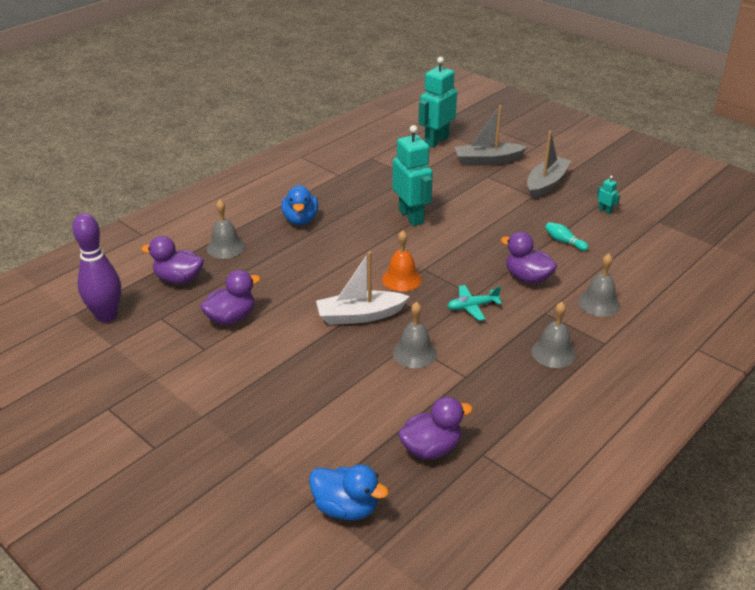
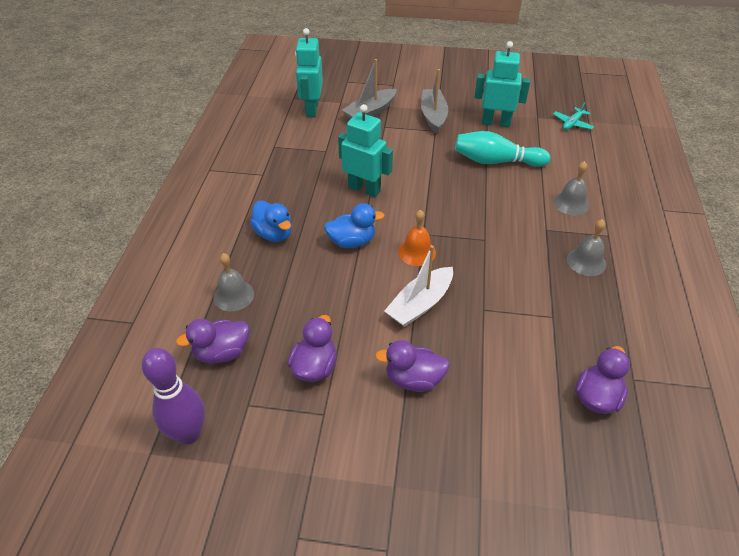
camera: 35 degrees left, 10 degrees up
(346, 508) = (598, 496): blue duck -> blue duck (352, 242)
(414, 353) = (496, 316): grey bell -> none
(472, 307) = (493, 250): turquoise plane -> turquoise plane (572, 123)
(527, 278) = (504, 205): purple duck -> purple duck (413, 379)
(564, 241) = (496, 161): turquoise bowling pin -> turquoise bowling pin, size x2.21
(605, 211) = (495, 123): turquoise robot -> turquoise robot, size x2.46

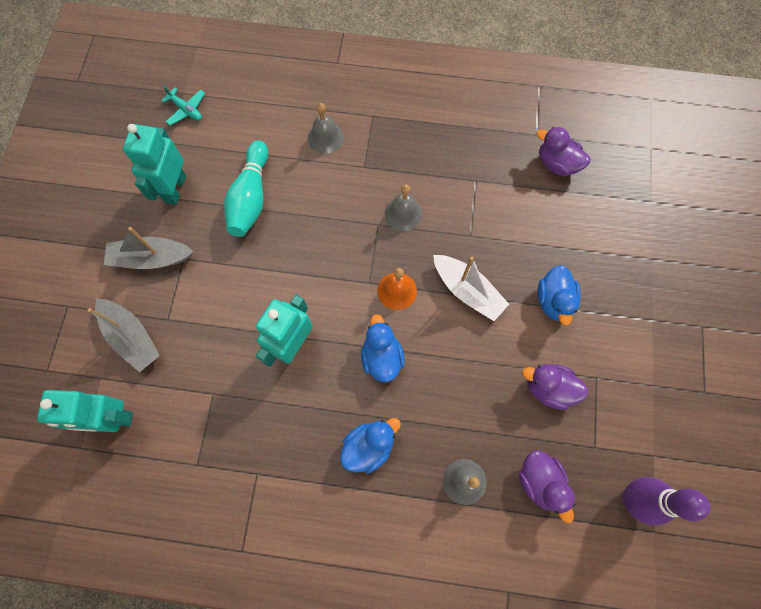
camera: 90 degrees left, 25 degrees up
(413, 379) = (553, 301): purple duck -> blue duck
(586, 261) = (408, 141): grey bell -> grey bell (403, 213)

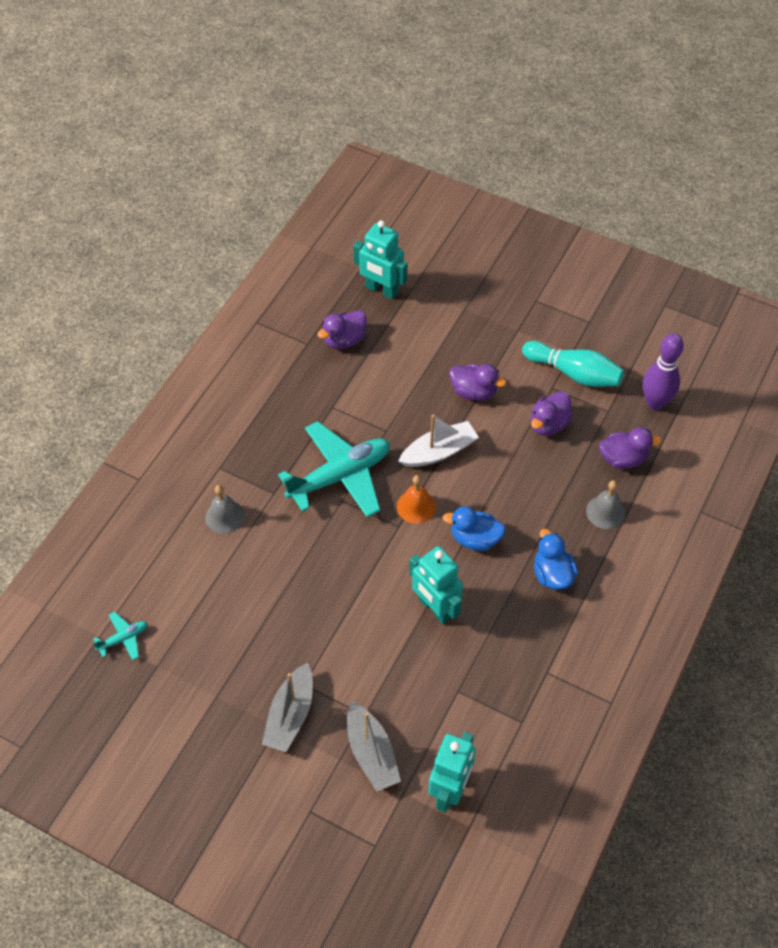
camera: 70 degrees left, 15 degrees down
(132, 337) = (371, 753): grey boat -> grey boat turned 90 degrees clockwise
(175, 189) = (218, 673): turquoise robot -> turquoise robot (381, 290)
(251, 198) = (262, 603): turquoise bowling pin -> turquoise bowling pin (574, 373)
(403, 213) = (340, 476): grey bell -> turquoise plane
(553, 301) = (473, 392): blue duck -> purple duck

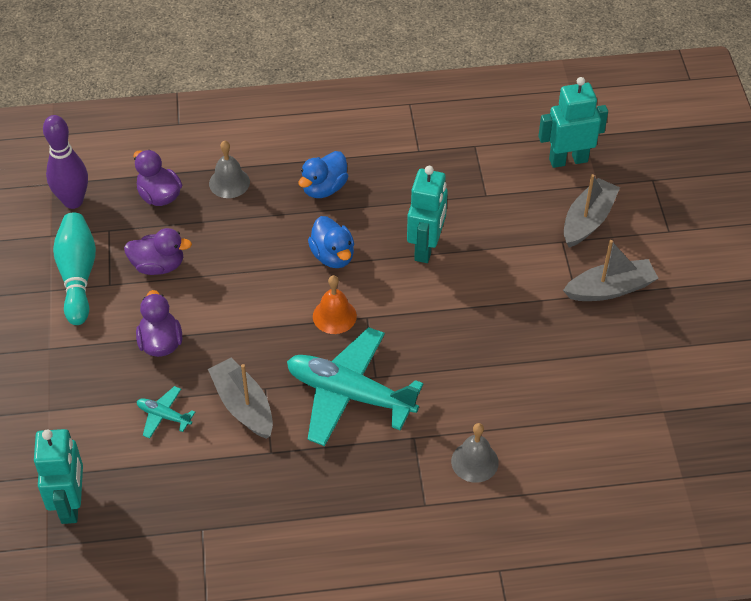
camera: 125 degrees left, 5 degrees down
(123, 638) = (666, 456): turquoise plane -> turquoise plane (164, 416)
(344, 340) = (171, 496): purple duck -> none
(382, 411) = (243, 405): none -> grey boat
(439, 452) = (257, 332): white boat -> none

